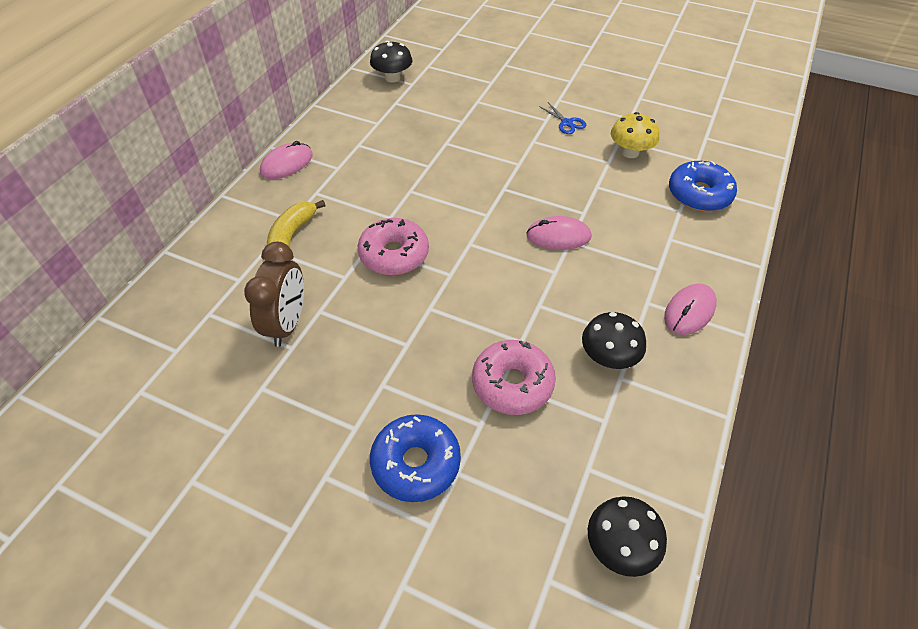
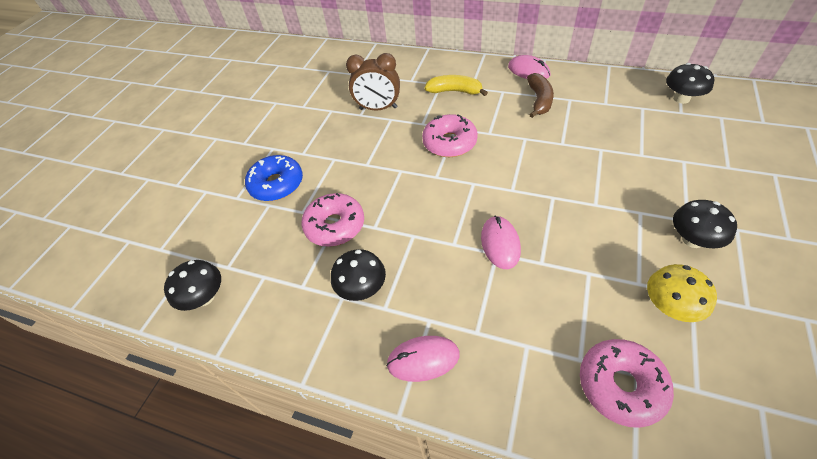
camera: 90 degrees right, 0 degrees up
(349, 167) = (539, 100): none -> brown banana
(567, 123) = (692, 240): blue scissors -> black mushroom
(689, 311) = (423, 359): pink mouse -> pink mouse turned 45 degrees counterclockwise
(699, 194) = (621, 385): blue donut -> pink donut

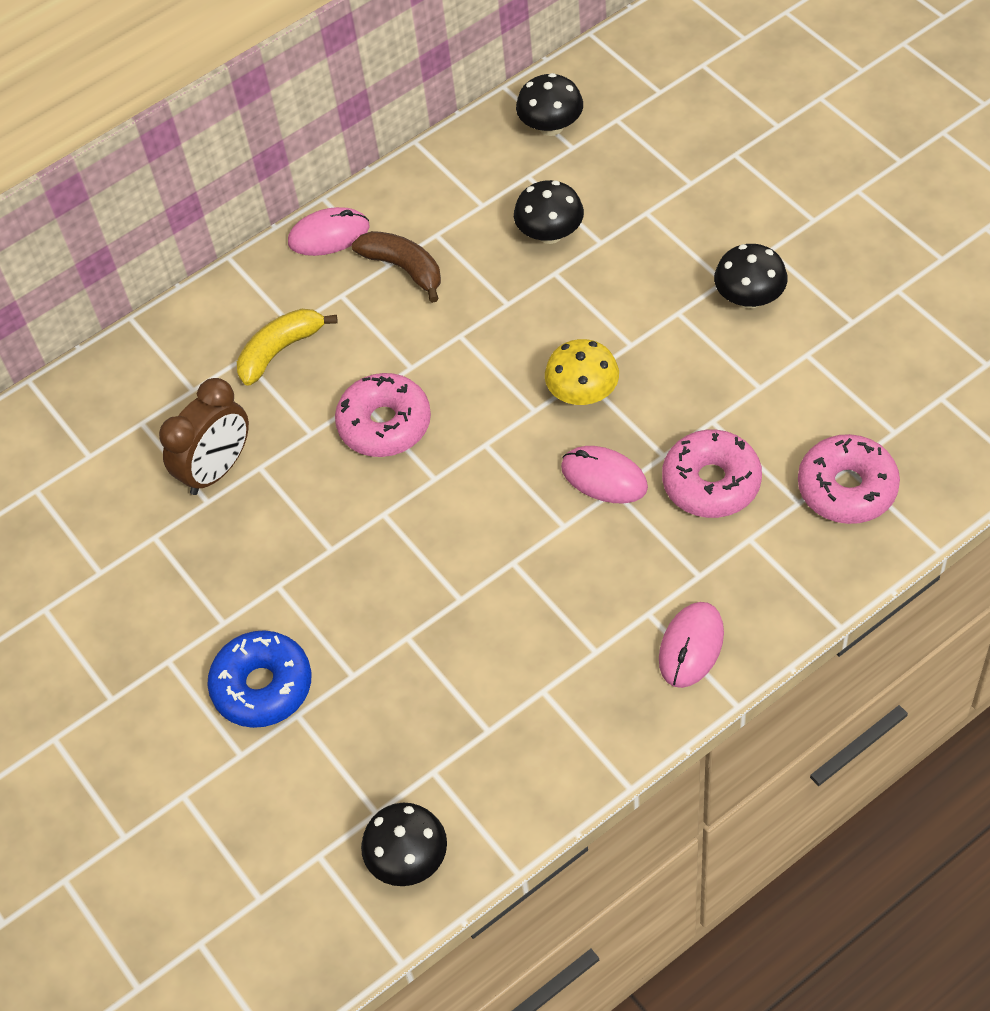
camera: 55 degrees left, 5 degrees up
(335, 226) = (416, 645): pink donut -> pink donut (711, 483)
(362, 288) = (546, 661): black mushroom -> black mushroom (550, 233)
(669, 306) = (803, 383): yellow mushroom -> yellow mushroom (583, 393)

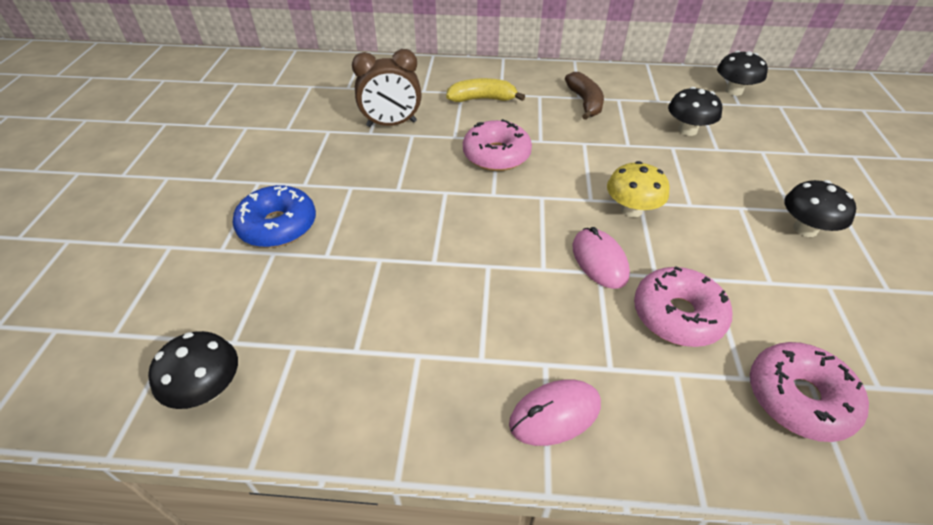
camera: 35 degrees right, 10 degrees down
(329, 235) = (561, 73): pink mouse -> none

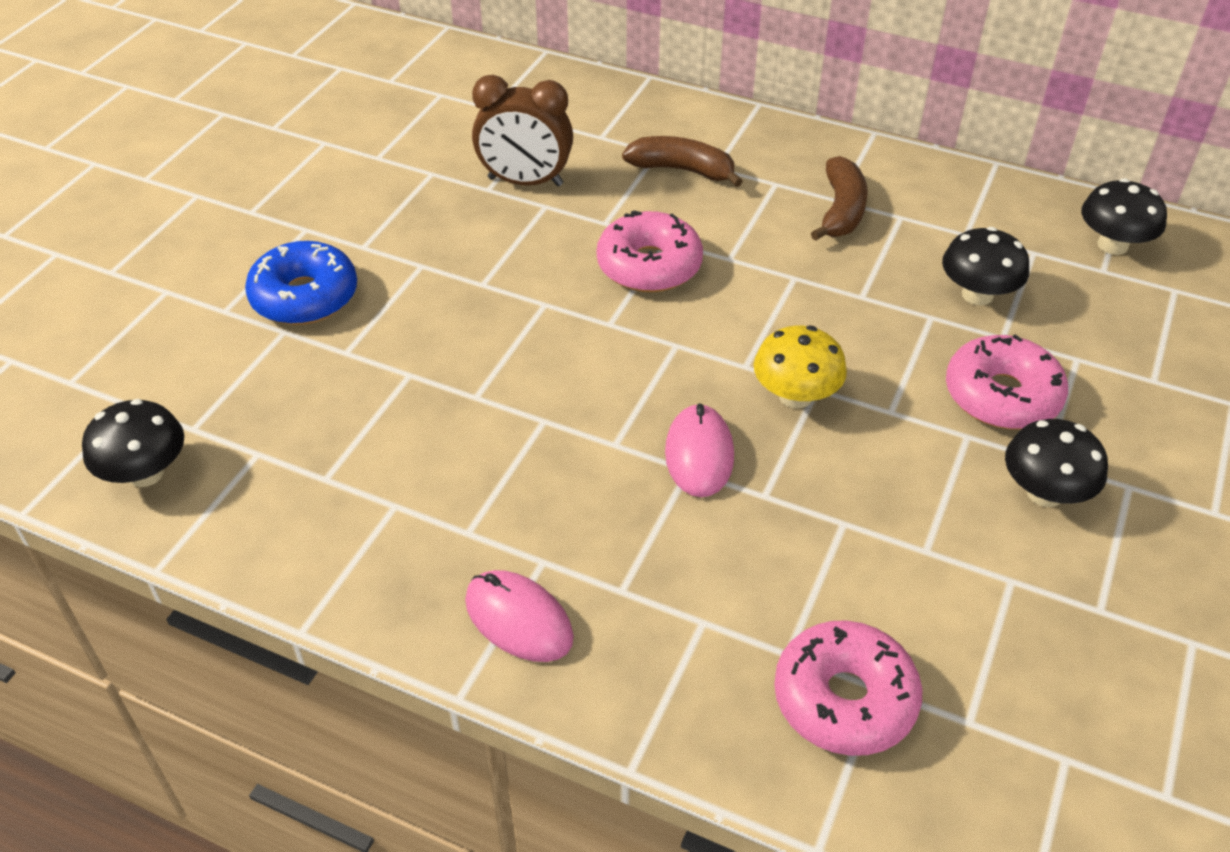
camera: 20 degrees right, 0 degrees up
(482, 99) = (682, 170): yellow banana -> brown banana
(555, 414) = (519, 619): pink mouse -> pink mouse turned 45 degrees clockwise
(677, 315) = (757, 554): pink donut -> pink donut (1002, 396)

